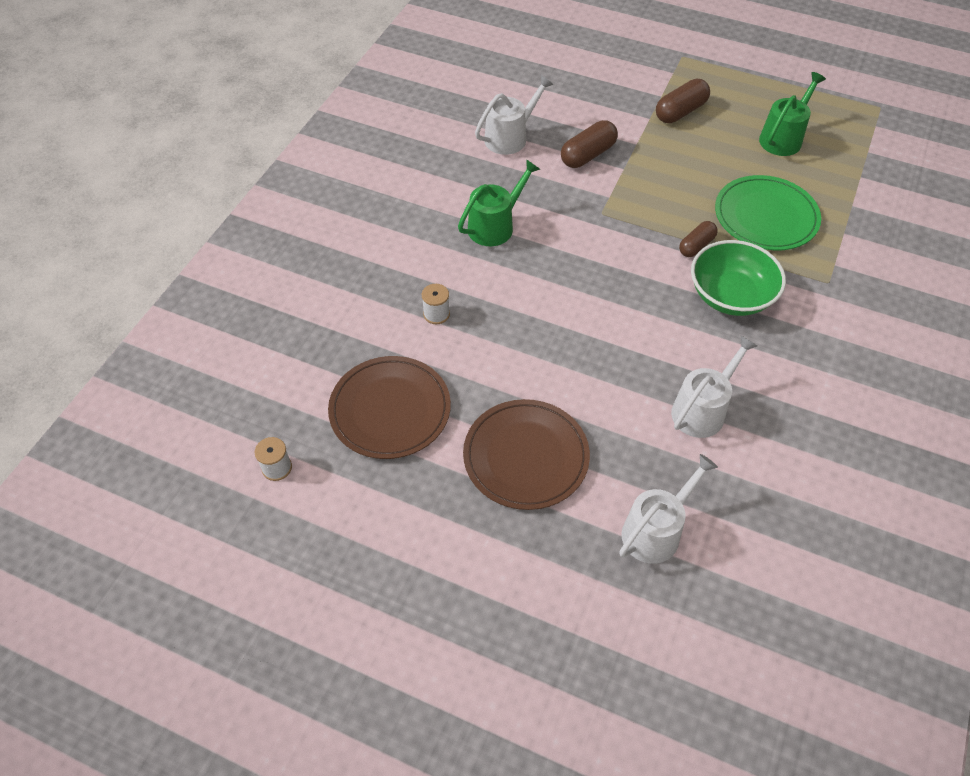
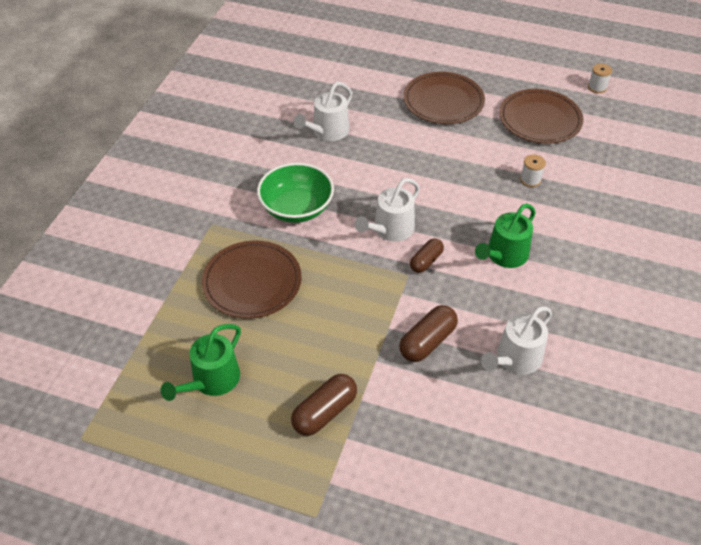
camera: 175 degrees right, 5 degrees down
(655, 531) = (361, 73): white watering can -> white watering can (390, 229)
(696, 246) = (321, 249): brown capsule -> brown capsule (426, 261)
(766, 216) = (252, 282): green plate -> brown plate

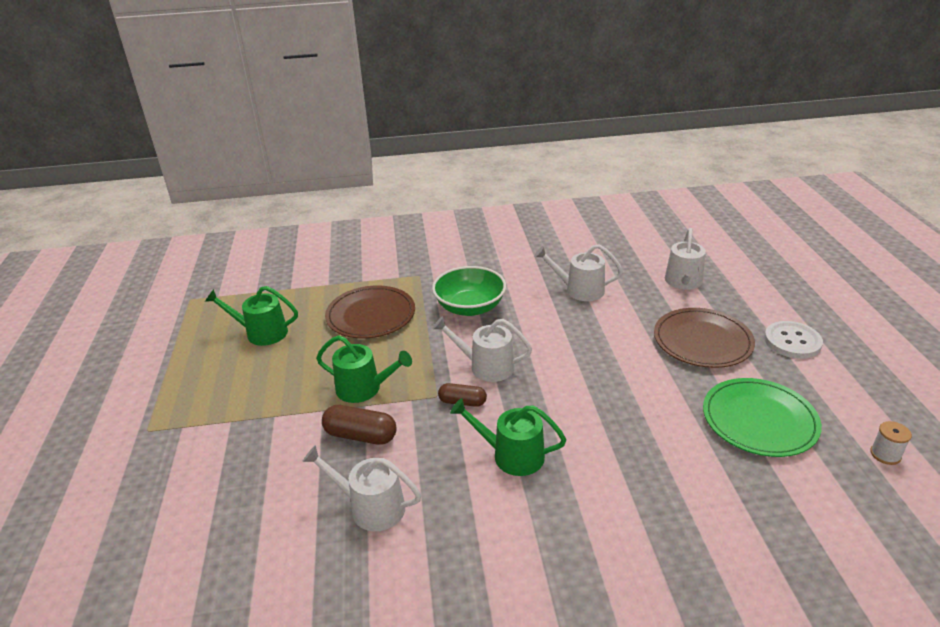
camera: 65 degrees right, 15 degrees down
(324, 412) = (253, 400): brown capsule -> none
(365, 73) = (683, 282): none -> white watering can
(365, 321) = (364, 388): none -> green watering can
(473, 62) = (792, 341): none -> white button
(530, 180) = (647, 442): white spool -> none
(540, 119) = (759, 420): brown plate -> green plate

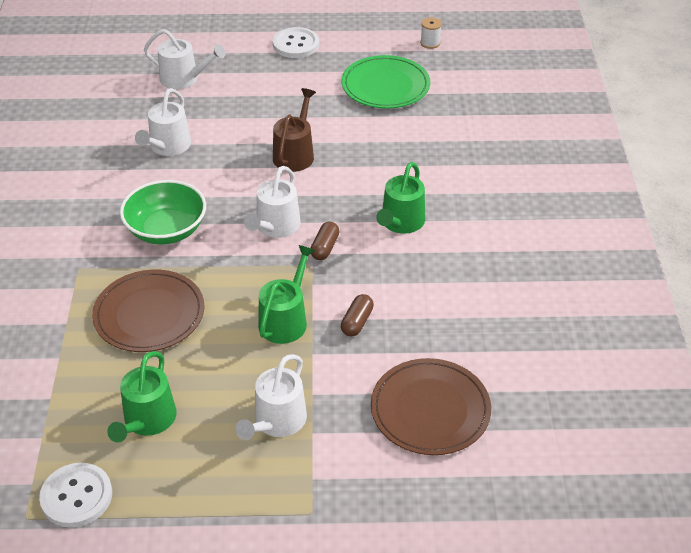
camera: 85 degrees left, 10 degrees up
(201, 315) = (76, 496): none -> white button
(360, 435) = (357, 322): brown capsule -> brown capsule, size x0.66
(371, 507) = (449, 314): white watering can -> white watering can (277, 421)
(599, 365) = (295, 154): none -> brown watering can
(702, 341) = (279, 89): brown plate -> brown plate (430, 410)

